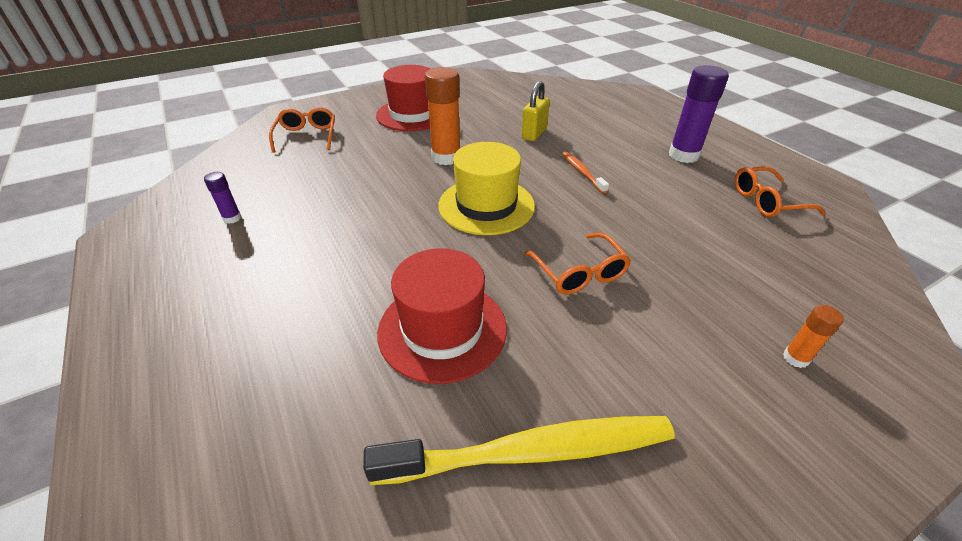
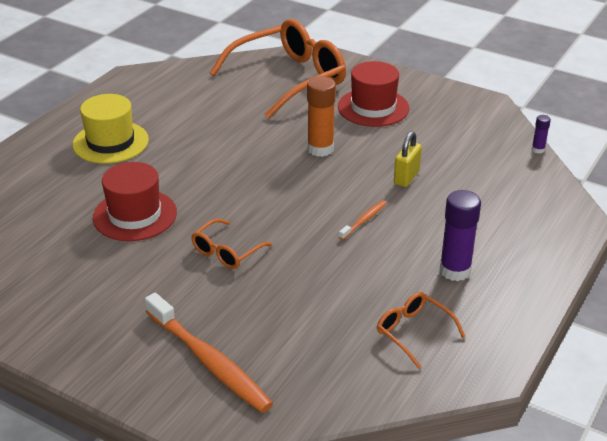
camera: 60 degrees right, 5 degrees down
(232, 218) = (171, 101): purple glue stick -> purple glue stick (538, 149)
(306, 137) = (288, 79): orange glasses -> orange glasses, size x2.20
(486, 205) = (271, 189): yellow hat -> yellow hat (110, 142)
(531, 451) = (73, 271): yellow toothbrush -> none
(534, 134) = (406, 177): yellow padlock -> yellow padlock turned 60 degrees counterclockwise
(795, 358) = (209, 361): orange glue stick -> orange toothbrush

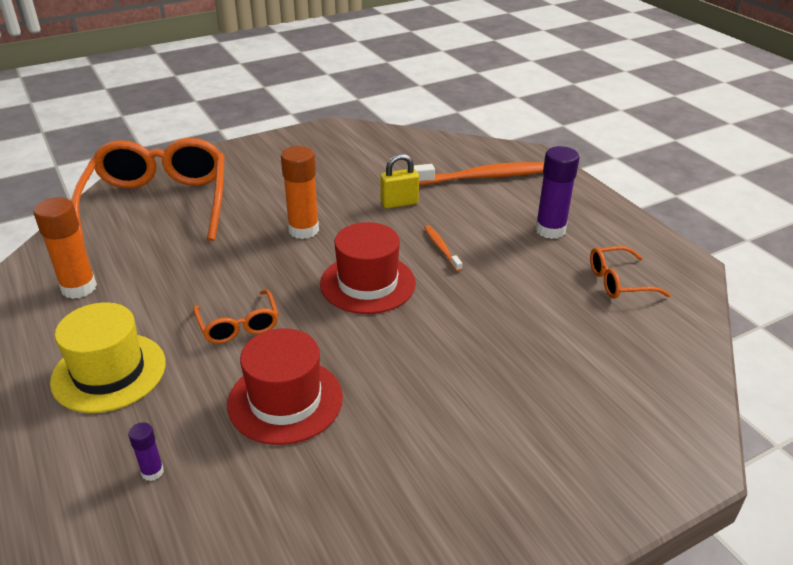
camera: 60 degrees left, 0 degrees up
(174, 95) = (79, 288): none -> orange glue stick
(209, 361) = (591, 427): orange toothbrush -> orange toothbrush (482, 177)
(227, 251) = (417, 350): orange glasses -> orange glasses (238, 325)
(373, 107) = (272, 178): red hat -> red hat (367, 283)
(406, 177) = (399, 203): yellow padlock -> yellow padlock turned 75 degrees counterclockwise
(538, 149) = (424, 133): purple glue stick -> purple glue stick (152, 472)

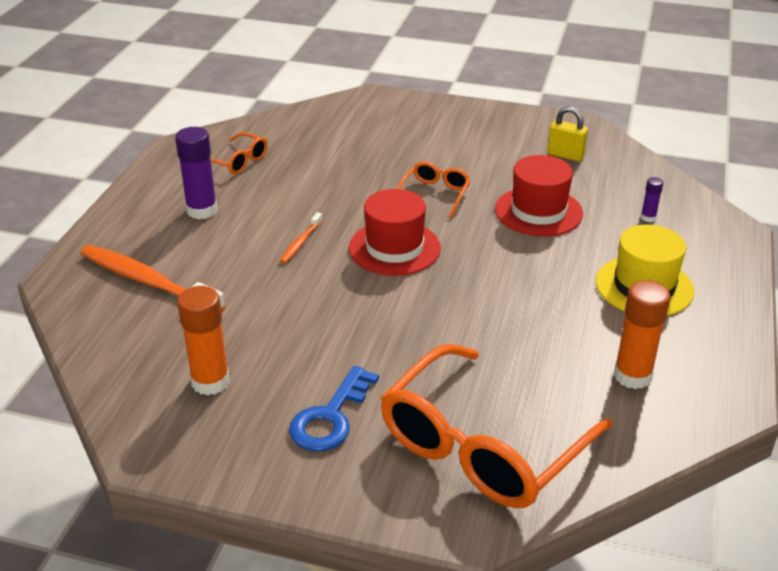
camera: 135 degrees left, 0 degrees up
(238, 325) = (523, 270): orange glasses -> orange glasses (435, 194)
(264, 176) = (330, 417): none -> blue key
(303, 230) = (380, 321): orange glue stick -> orange glue stick (210, 382)
(399, 203) = (261, 299): yellow padlock -> yellow padlock (565, 155)

